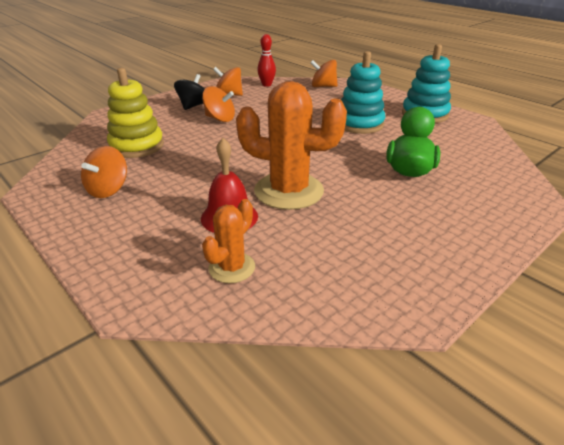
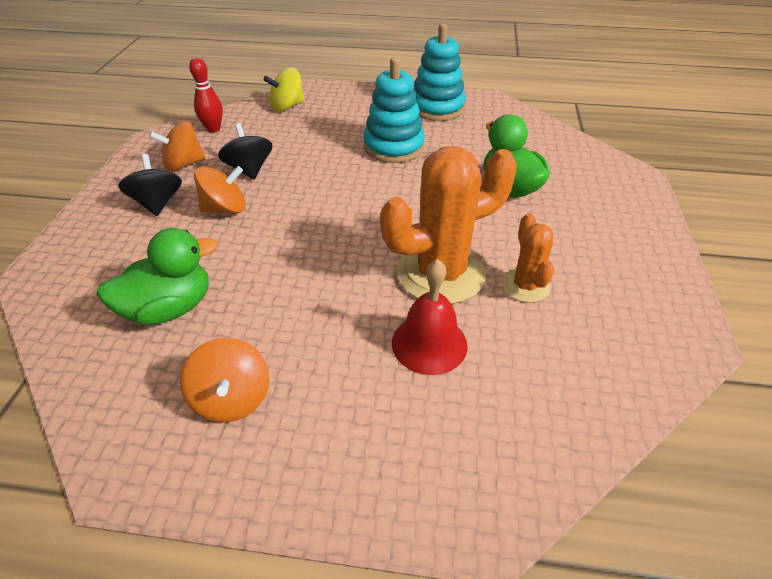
camera: 40 degrees left, 10 degrees up
(137, 146) = (170, 308): yellow stacking toy -> green duck
(232, 268) = (515, 403): orange cactus -> orange cactus (525, 285)
(257, 107) = (249, 169): none -> black spinning top
(323, 86) = (287, 106): orange spinning top -> yellow spinning top

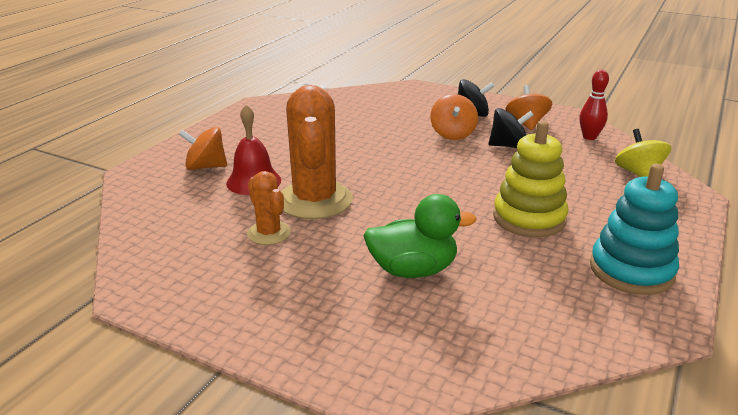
camera: 110 degrees right, 15 degrees down
(170, 308) = (356, 114): green duck -> none
(232, 398) = (273, 125): orange spinning top -> orange spinning top (206, 167)
(393, 147) = (529, 218): turquoise stacking toy -> yellow stacking toy
(525, 285) = (269, 233): orange cactus -> orange cactus turned 45 degrees clockwise

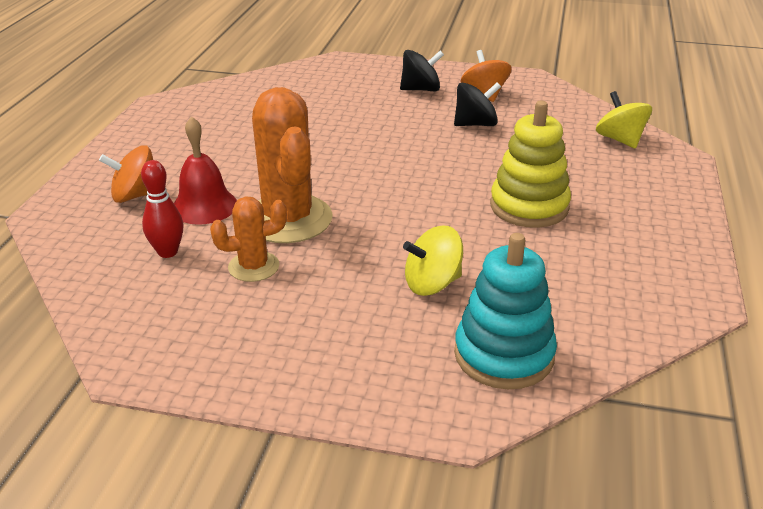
camera: 15 degrees left, 5 degrees up
(269, 233) = (253, 267): orange cactus -> orange cactus turned 60 degrees counterclockwise
(413, 270) = (432, 284): green duck -> yellow spinning top
(452, 134) = (409, 117): orange spinning top -> none
(589, 137) = (556, 103): red bowling pin -> red bowling pin (167, 252)
(631, 270) = (649, 248): turquoise stacking toy -> turquoise stacking toy (503, 355)

